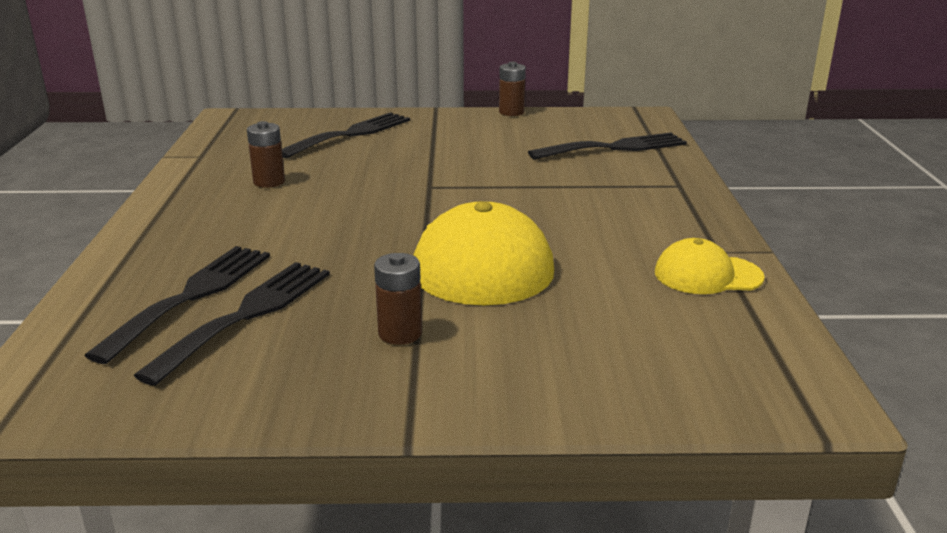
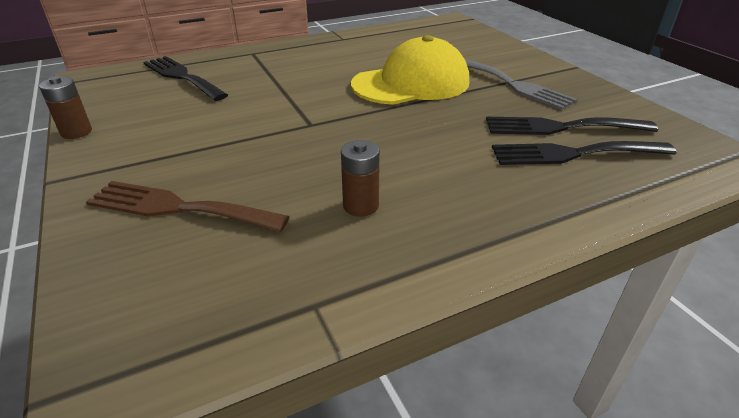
camera: 115 degrees left, 10 degrees up
(351, 134) = (178, 208): black fork -> brown fork
(400, 333) = (513, 85): brown battery -> grey fork
(707, 275) = (372, 38): yellow cap -> none

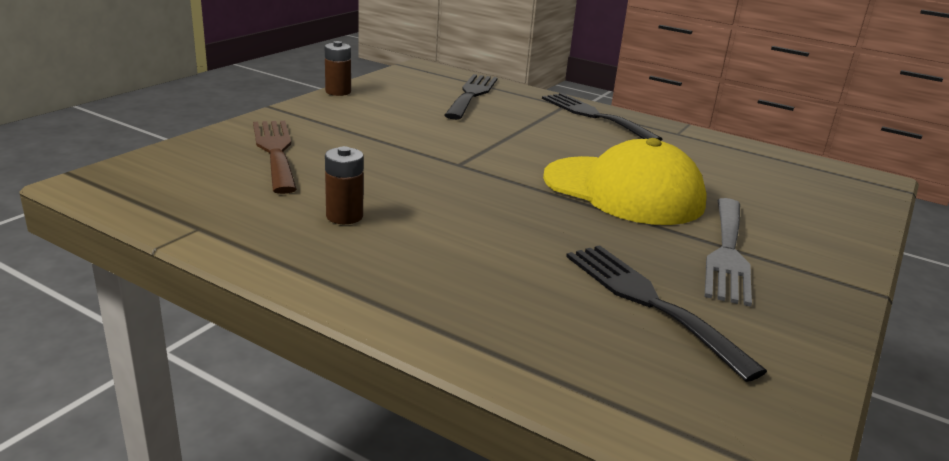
camera: 55 degrees right, 10 degrees down
(573, 154) = (586, 318): black fork -> black fork (594, 116)

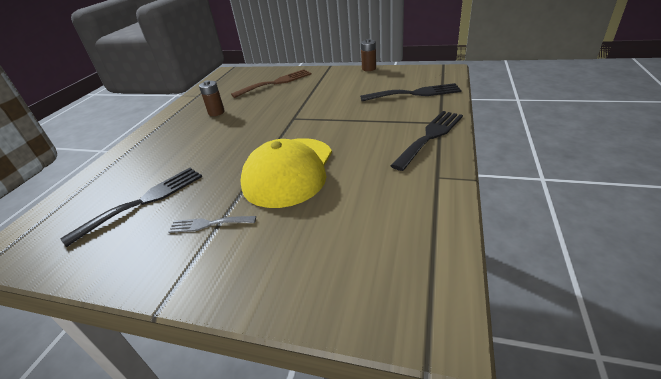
camera: 80 degrees right, 10 degrees up
(727, 253) = (208, 224): grey fork -> grey fork, size x0.58

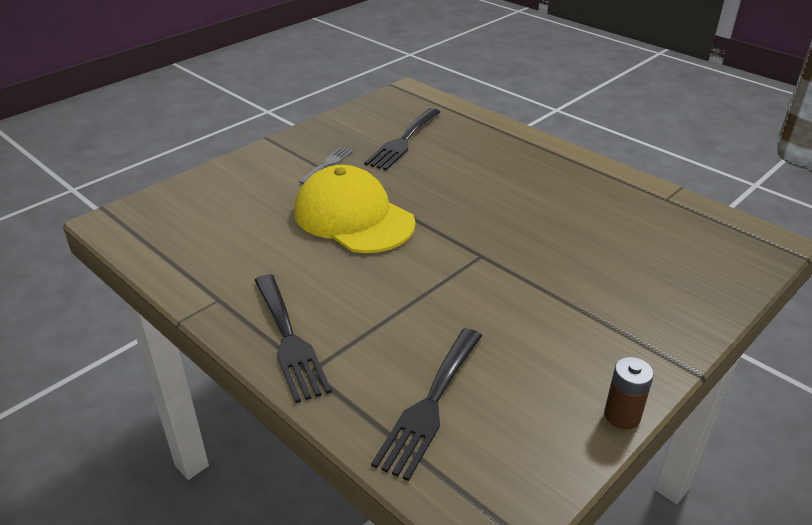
camera: 115 degrees right, 0 degrees up
(144, 201) = (403, 141): black fork -> black fork turned 45 degrees clockwise
(216, 112) = (573, 203): brown battery -> none
(276, 83) = (651, 278): brown fork -> none

